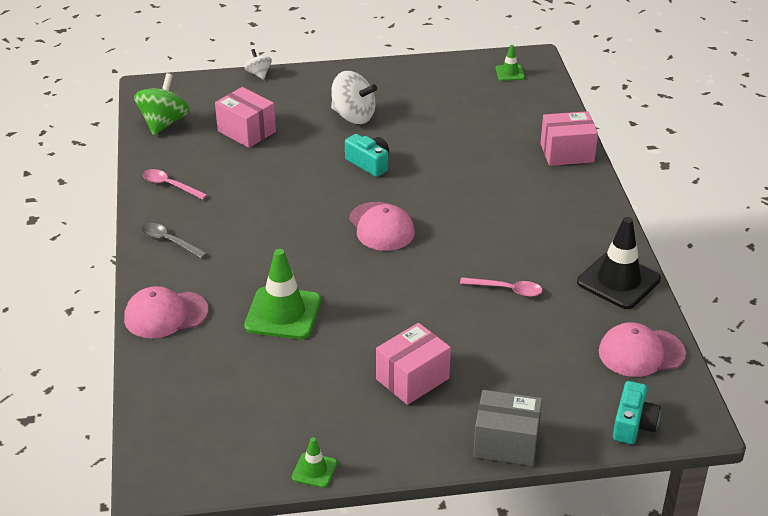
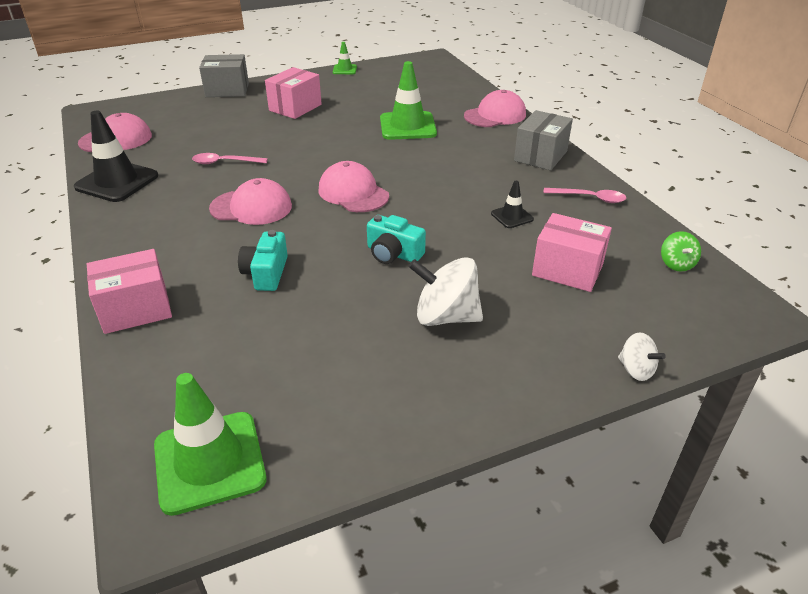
camera: 165 degrees right, 0 degrees up
(164, 123) = (676, 264): green spinning top -> green spinning top, size x0.54
(169, 241) = (540, 156): grey spoon -> grey box
(253, 179) = (512, 216): none -> black traffic cone
(480, 226) = (251, 207): none -> pink cap
(509, 73) = (209, 462): green traffic cone -> green traffic cone, size x1.99
(633, 424) = (137, 106): turquoise camera -> turquoise camera (266, 273)

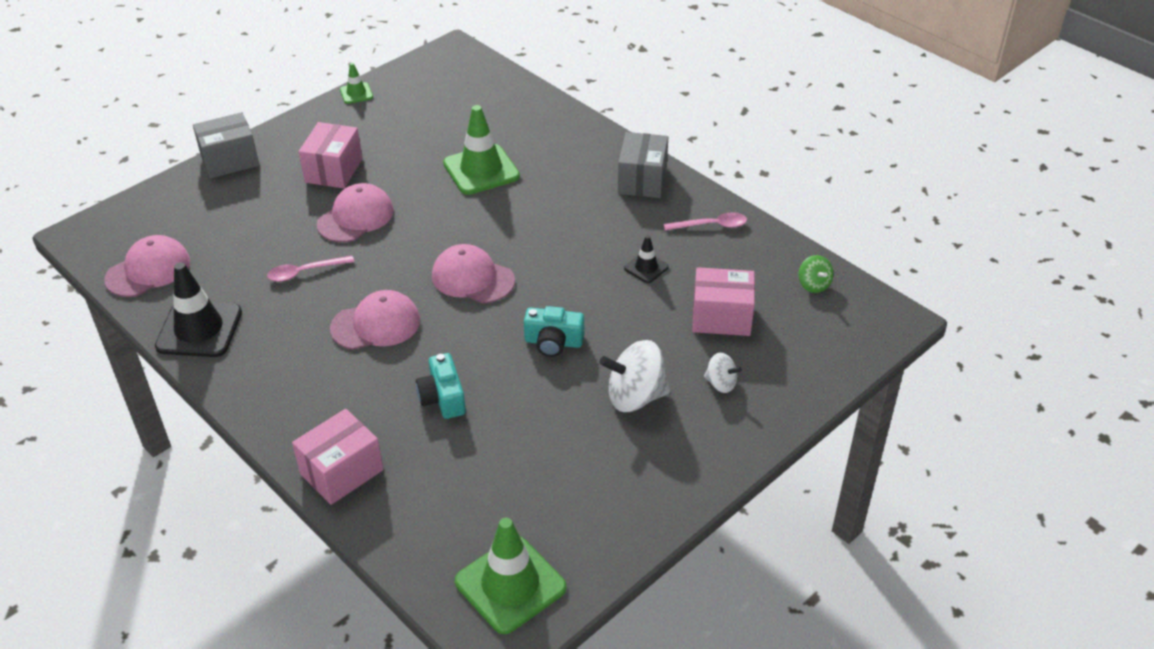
camera: 20 degrees left, 5 degrees up
(495, 115) = (570, 131): pink cap -> pink cap (355, 217)
(636, 370) = (812, 403): white spinning top -> white spinning top (721, 384)

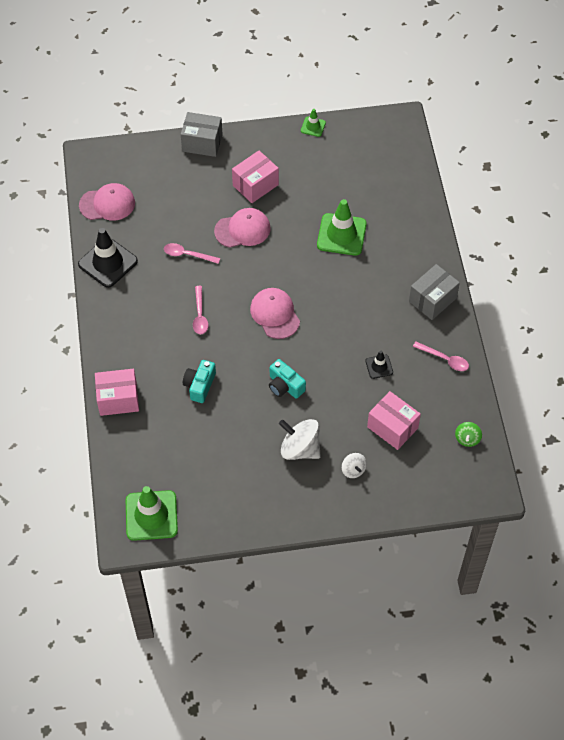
camera: 35 degrees right, 15 degrees up
(376, 324) = (200, 315): pink cap -> pink spoon

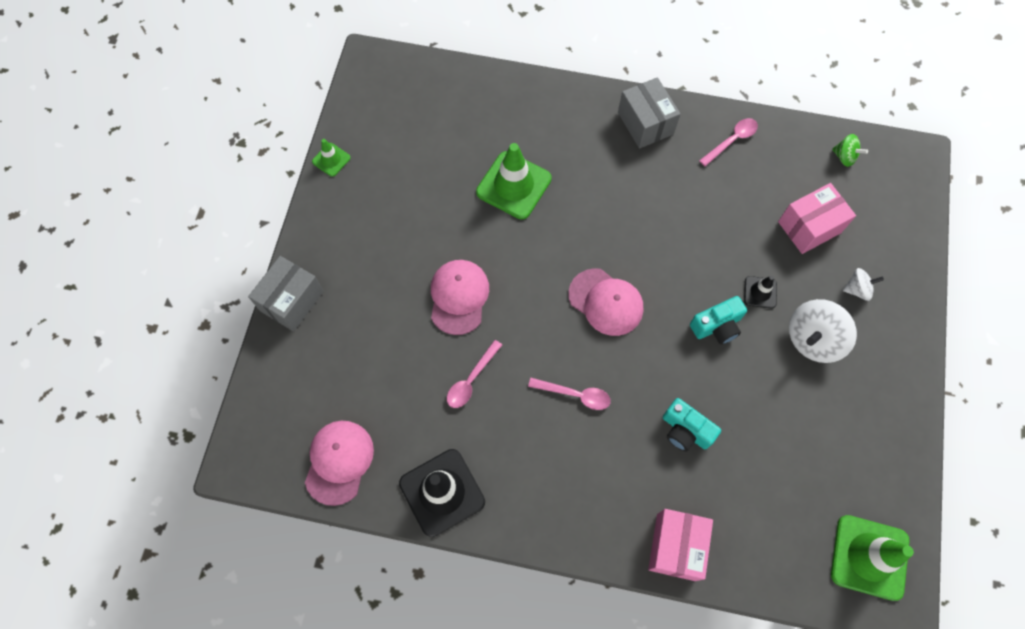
camera: 70 degrees left, 10 degrees up
(255, 185) = (393, 258): pink box -> none
(275, 314) = (606, 302): pink cap -> pink cap turned 135 degrees counterclockwise
(379, 366) = (721, 212): black traffic cone -> black traffic cone (760, 292)

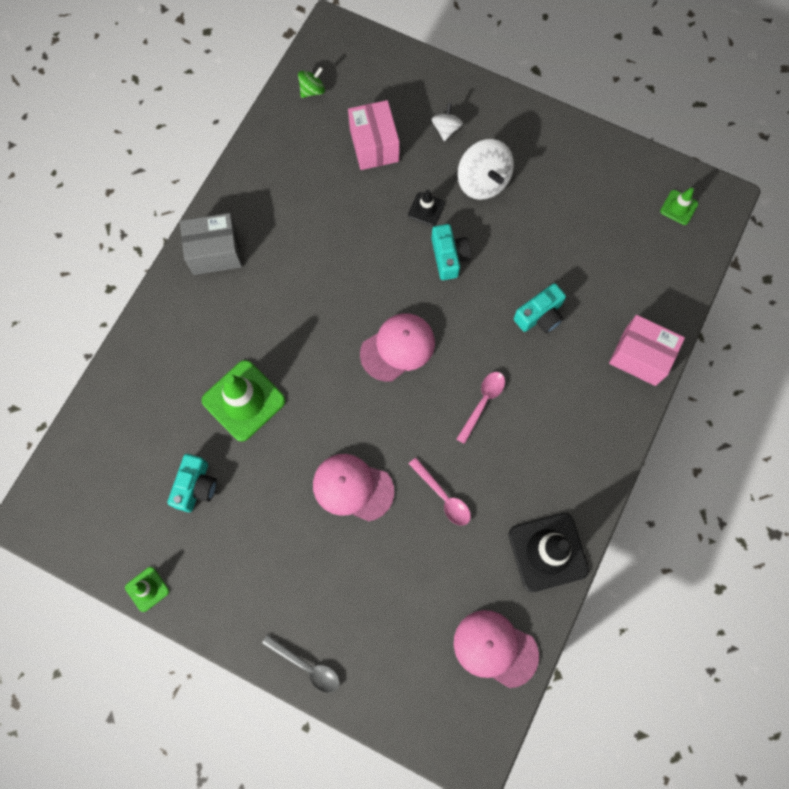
camera: 75 degrees left, 5 degrees up
(292, 301) = (307, 666): grey box -> grey spoon
(426, 170) = (196, 486): none -> turquoise camera
(731, 141) = (262, 180): pink spoon -> none
(869, 557) = (679, 207): green traffic cone -> green traffic cone, size x0.50

